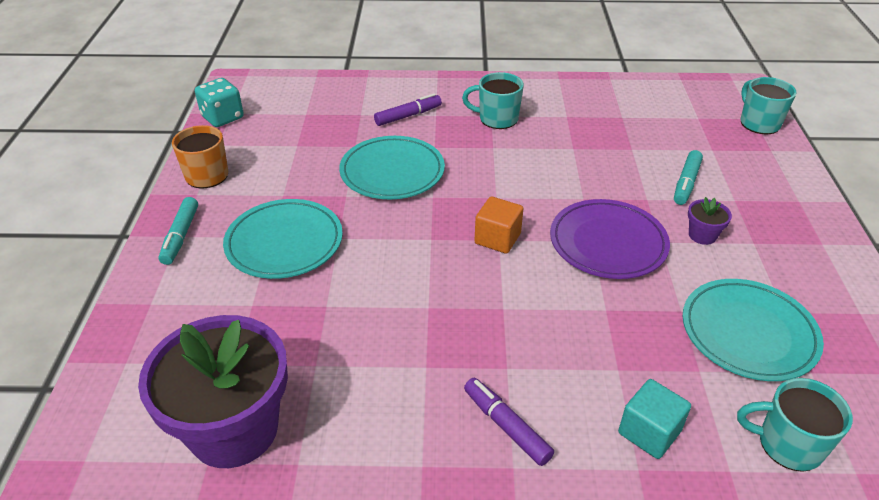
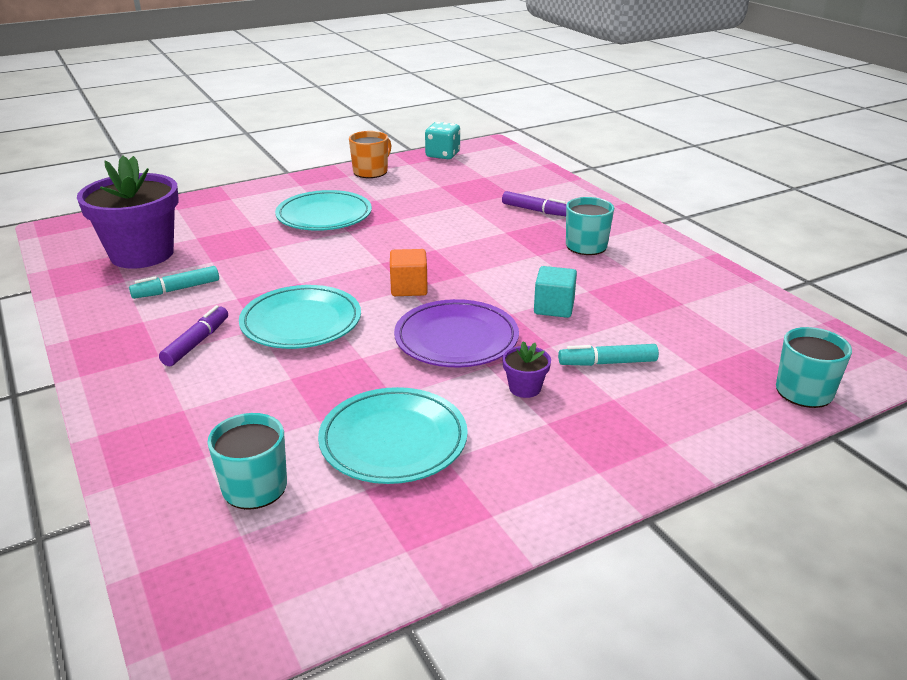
camera: 60 degrees right, 10 degrees down
(180, 236) = (300, 185): turquoise marker -> turquoise marker (176, 290)
(392, 172) = (449, 226): turquoise plate -> turquoise plate (301, 322)
(649, 432) = (226, 407): turquoise cube -> turquoise cube (554, 307)

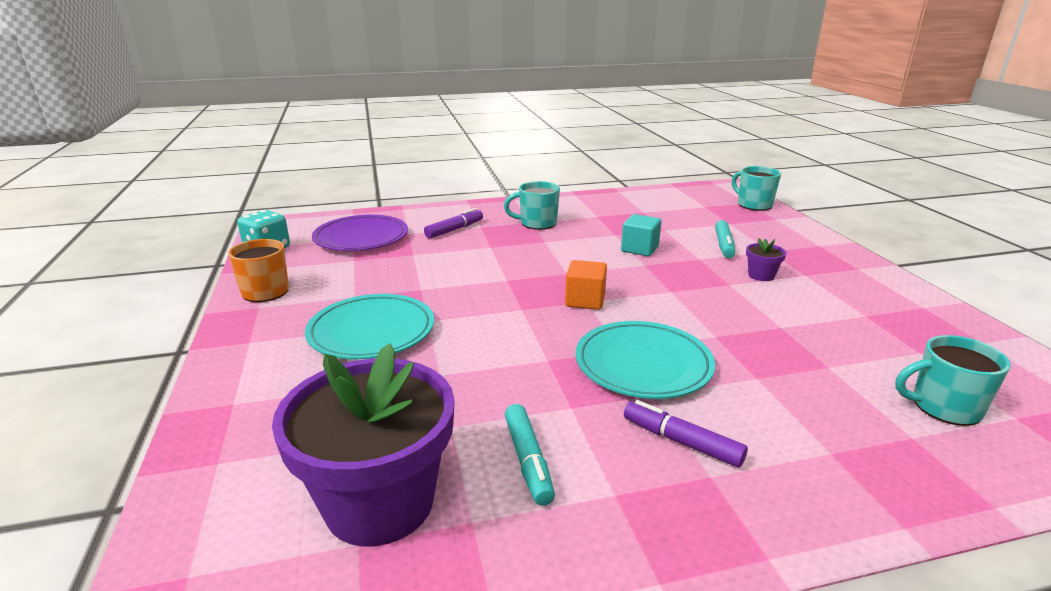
camera: 75 degrees left, 5 degrees down
(393, 440) = (848, 334): turquoise plate -> none
(456, 339) = (686, 291): purple plate -> purple plate (361, 238)

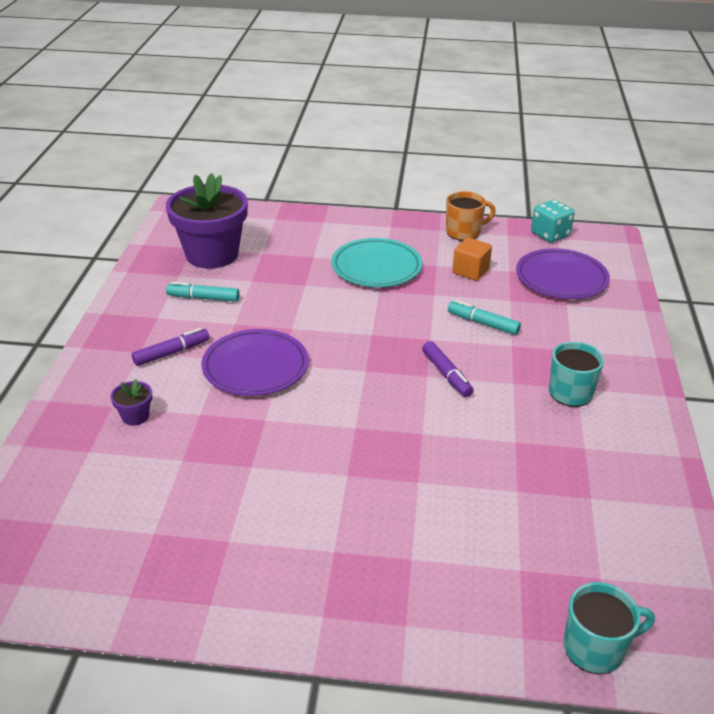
camera: 110 degrees right, 10 degrees up
(454, 229) = (567, 332): purple marker -> purple marker (446, 375)
(585, 300) = (366, 370): orange cube -> orange cube (470, 271)
(639, 249) = (464, 445): turquoise cube -> none
(643, 364) = (255, 367): turquoise plate -> purple plate
(724, 245) = (446, 522): turquoise marker -> turquoise marker (483, 323)
(761, 275) = (352, 510): purple flower pot -> purple flower pot (135, 416)
(943, 407) = (94, 490): turquoise mug -> none

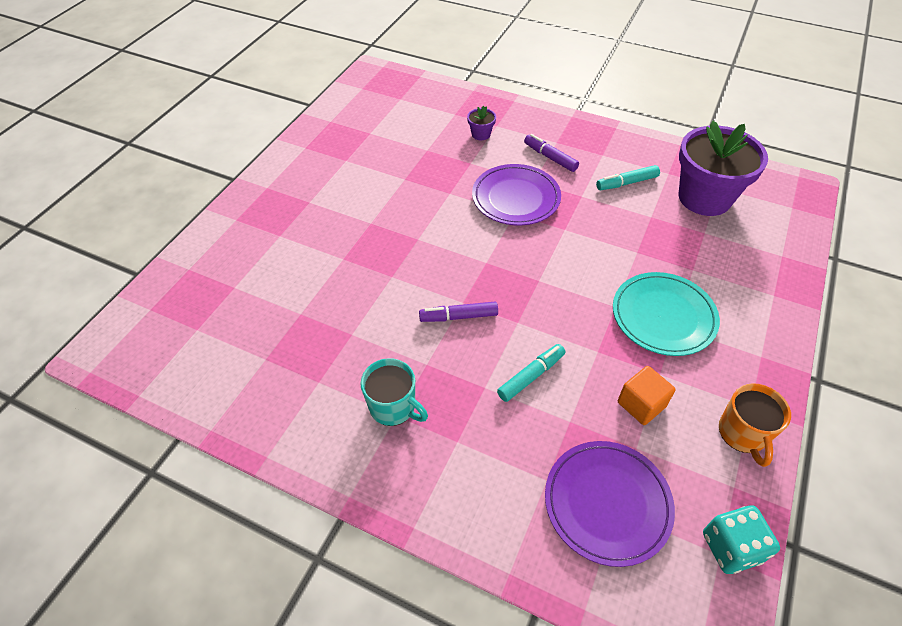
camera: 110 degrees right, 15 degrees up
(172, 353) = (550, 157): purple marker -> purple marker turned 150 degrees clockwise
(203, 298) = (626, 183): turquoise marker -> turquoise marker turned 135 degrees counterclockwise
(595, 648) = (154, 301): turquoise mug -> none

